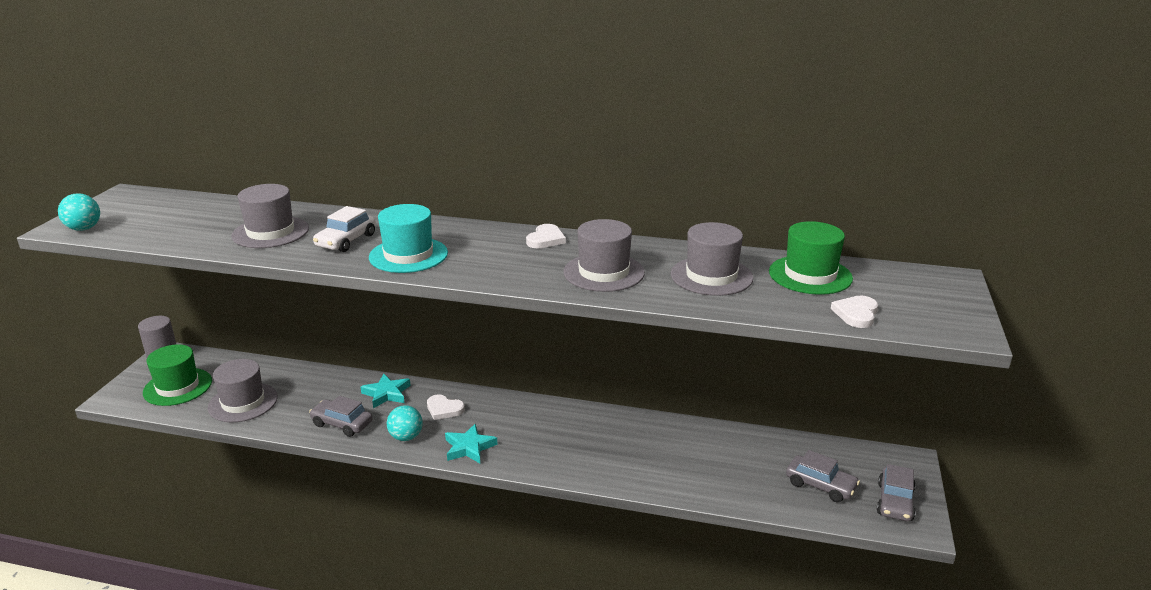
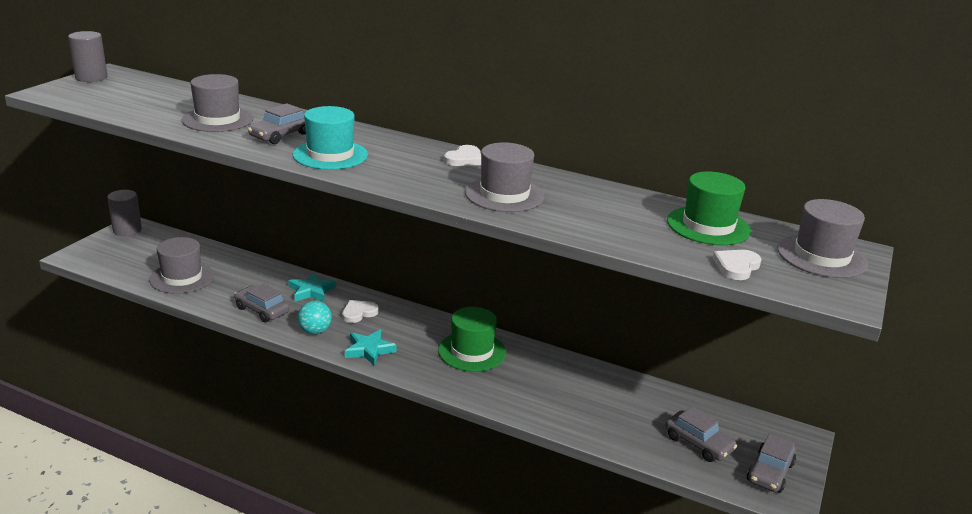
camera: 10 degrees right, 0 degrees up
(84, 229) = (62, 95): turquoise ball -> none
(108, 203) = (91, 77): none -> grey cylinder
(178, 387) = (131, 255): green hat -> green hat (472, 351)
(346, 241) = (280, 135): white car -> grey car
(444, 409) = (359, 313): white heart -> white heart turned 105 degrees clockwise
(711, 276) = (608, 213): grey hat -> grey hat (821, 256)

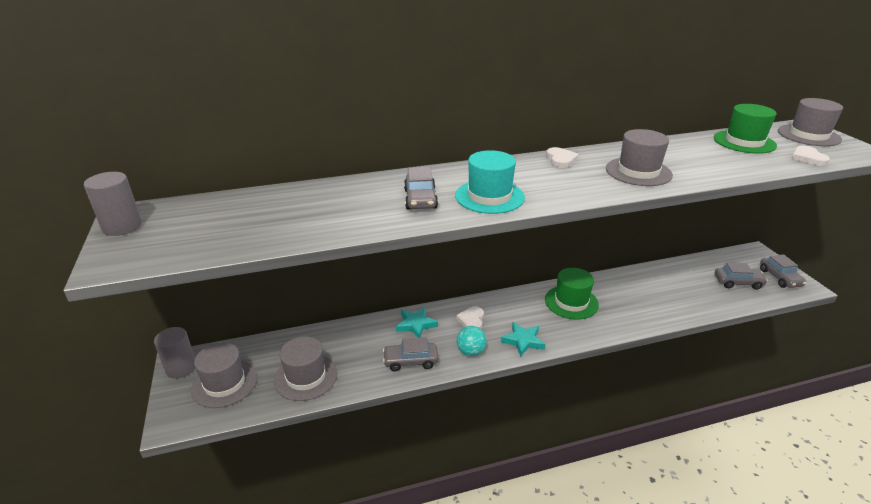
camera: 40 degrees left, 5 degrees up
(218, 119) = (342, 209): grey hat -> grey hat (224, 383)

